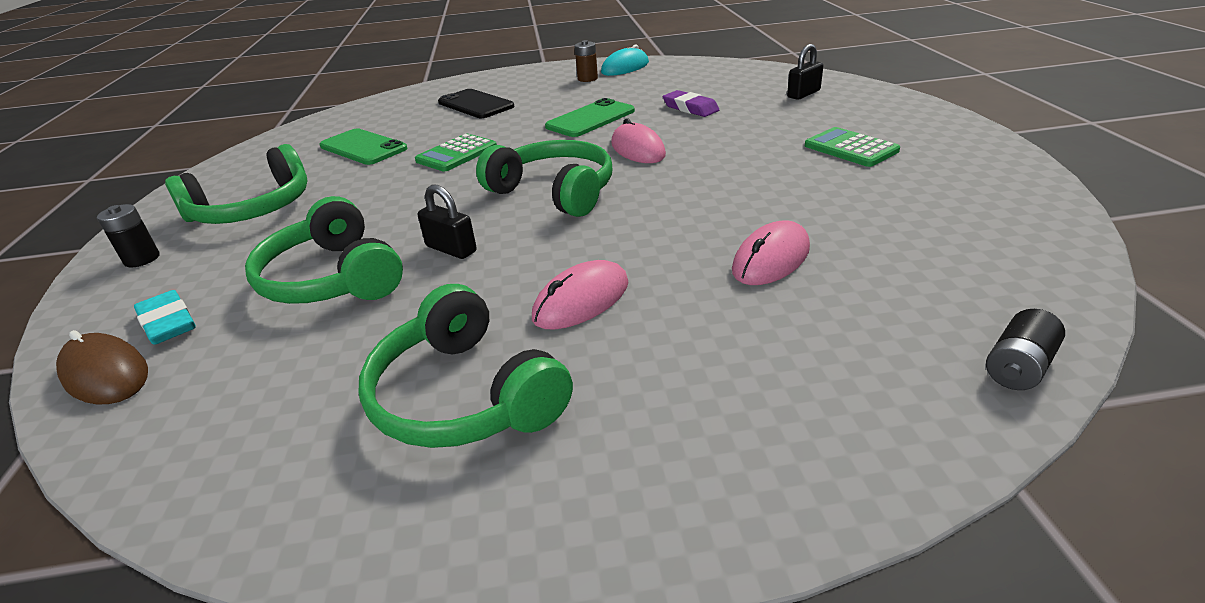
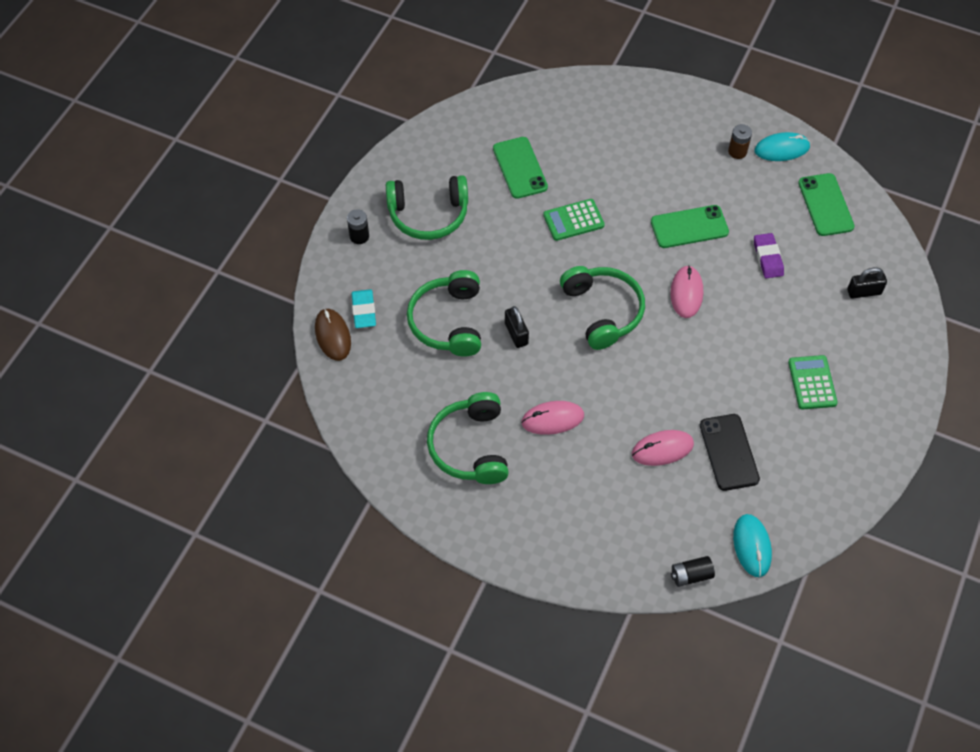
camera: 30 degrees right, 25 degrees up
(475, 104) = (627, 144): black phone -> black phone (729, 452)
(700, 74) = (825, 205): none -> green phone
(1029, 289) = (752, 546): none -> turquoise mouse

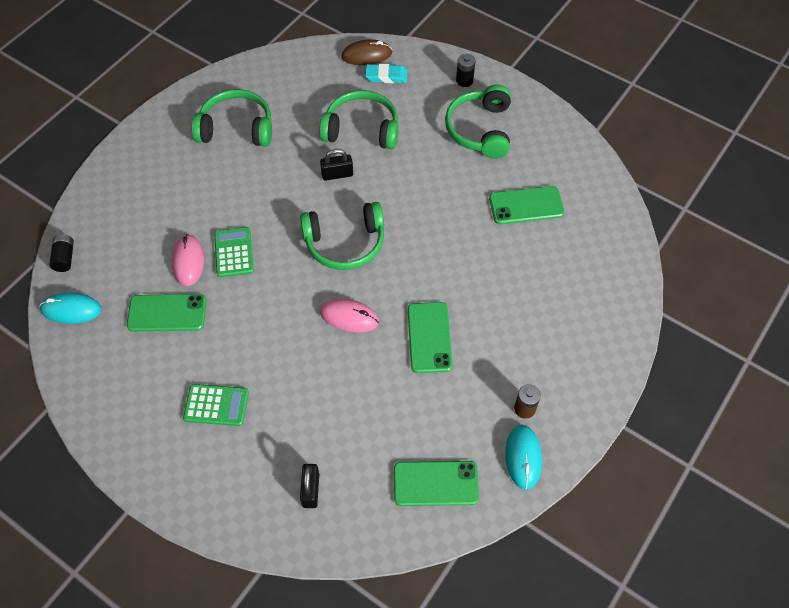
camera: 100 degrees right, 0 degrees up
(552, 419) = (244, 187): pink mouse -> none
(573, 220) = (455, 238): green calculator -> green calculator (233, 252)
(729, 452) = (167, 313): black phone -> green phone
(768, 258) = (376, 403): purple eraser -> none

